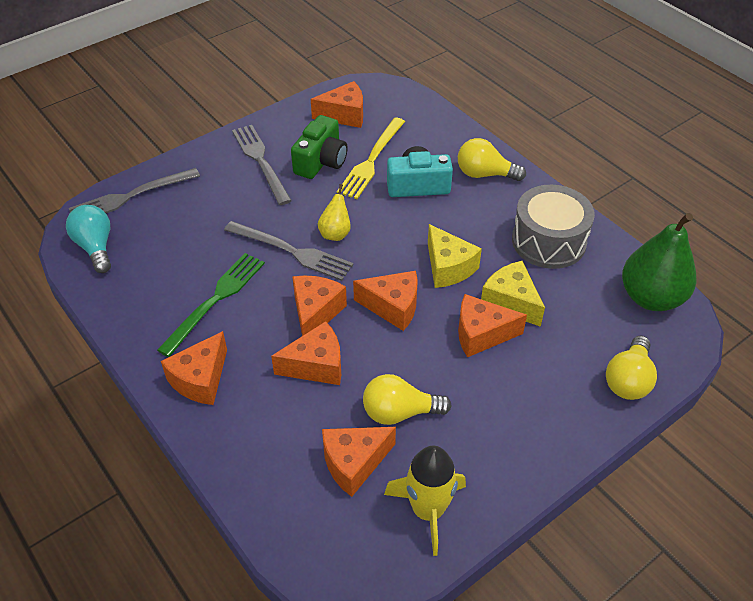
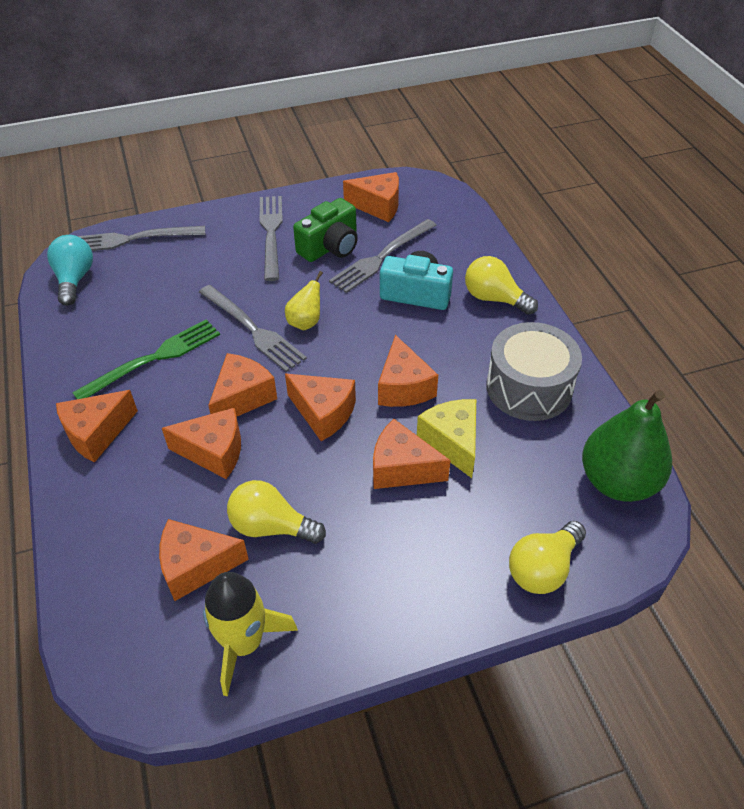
camera: 20 degrees right, 0 degrees up
(371, 161) = (381, 258): yellow fork -> grey fork
(448, 267) = (403, 387): yellow cheese -> orange cheese

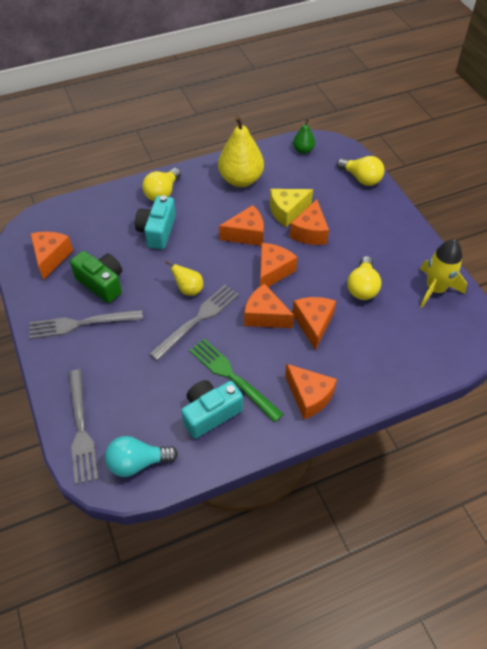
camera: 95 degrees left, 5 degrees up
(110, 337) = (210, 413): none -> turquoise camera
(196, 566) = (397, 318): orange cheese -> none
(381, 258) = (117, 252): grey fork -> none
(529, 387) = (241, 179): grey drum -> yellow pear
(617, 482) = (303, 150): green pear -> green pear, size x0.50

